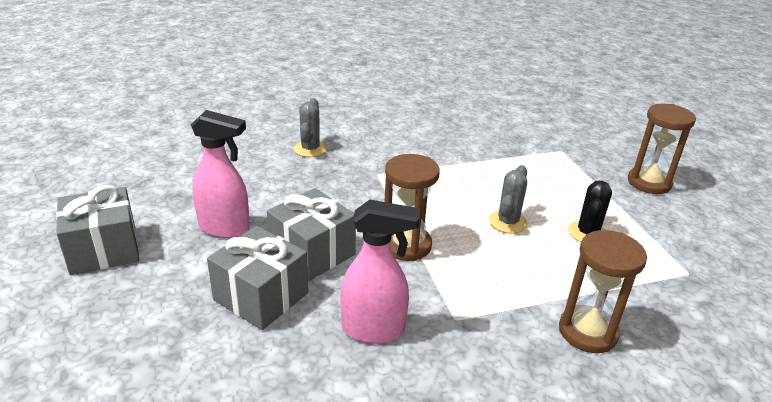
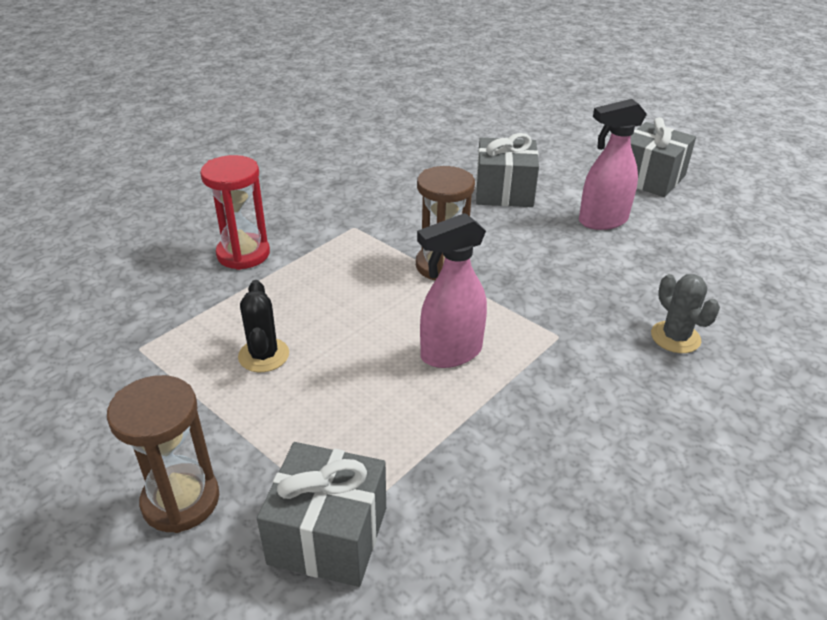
camera: 150 degrees right, 5 degrees up
(312, 252) = (510, 230): grey gift -> grey gift (328, 535)
(374, 330) = (406, 201): pink spray bottle -> pink spray bottle (450, 353)
(507, 222) = (362, 332): grey cactus -> none
(588, 332) = (243, 254): brown hourglass -> red hourglass

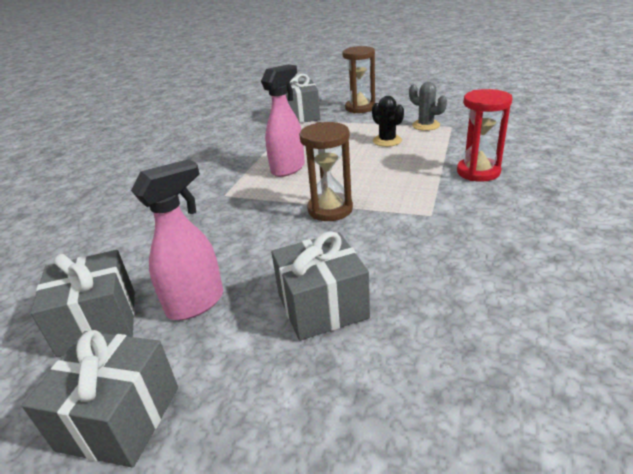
camera: 160 degrees right, 5 degrees down
(675, 337) = (142, 217): grey cactus -> grey cactus (426, 125)
(685, 231) = (98, 322): none -> grey gift

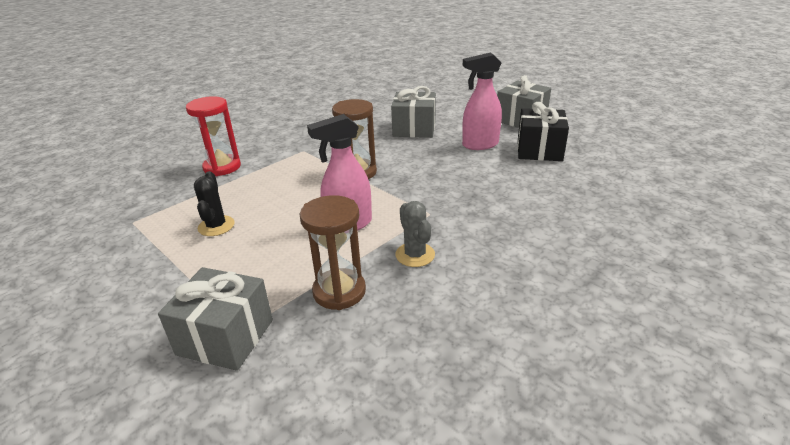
camera: 155 degrees left, 0 degrees up
(98, 322) = (539, 150): grey gift -> black gift
(360, 108) = (128, 314): brown hourglass -> brown hourglass (339, 291)
(426, 125) = (146, 234): grey cactus -> grey cactus (415, 255)

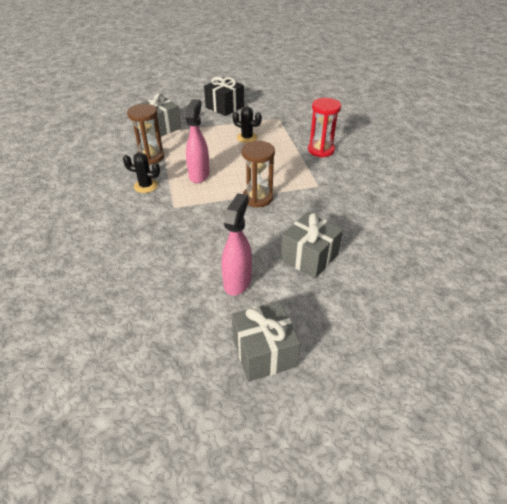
camera: 120 degrees right, 10 degrees up
(415, 255) = (146, 186): grey cactus -> black cactus
(539, 150) = (188, 315): black gift -> black gift (225, 107)

